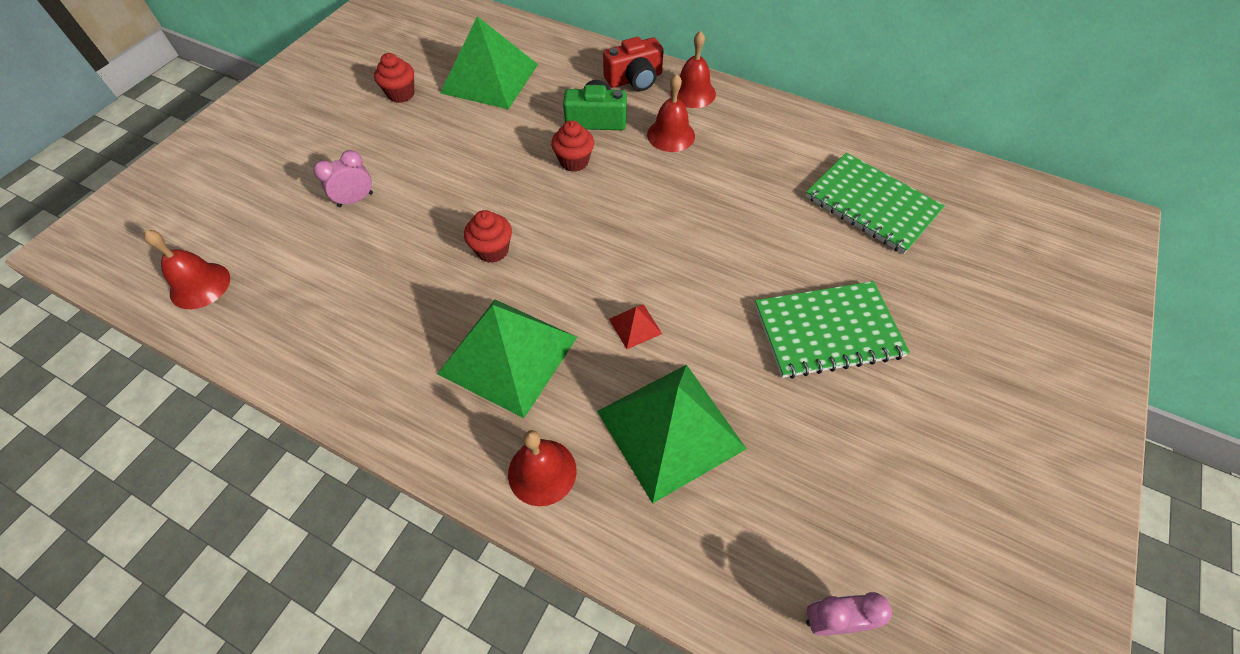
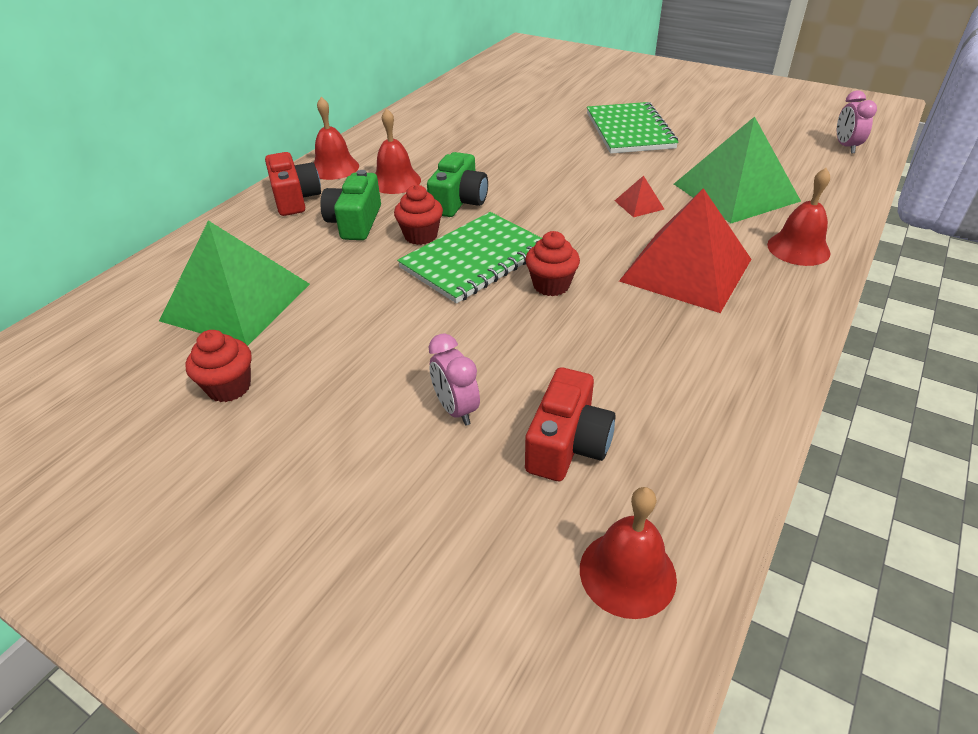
camera: 85 degrees left, 15 degrees down
(308, 259) = (567, 444): none -> red camera
(508, 355) = (685, 270): green pyramid -> red pyramid
(635, 181) = (459, 201): none -> green camera
(871, 204) = (503, 106): green notebook -> green notebook (475, 259)

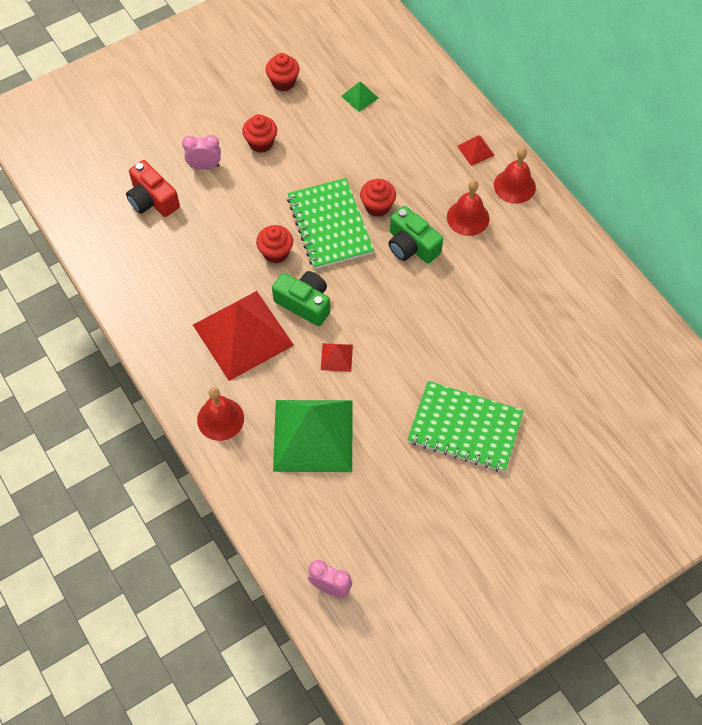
camera: 115 degrees right, 20 degrees up
(236, 302) = (359, 97): green pyramid -> green pyramid, size x0.40
(295, 198) = (476, 150): red camera -> red pyramid
(355, 222) = (419, 176): green camera -> green camera (304, 303)
(373, 365) = (261, 143): none -> red cupcake
(627, 573) = (78, 187): red bell -> none

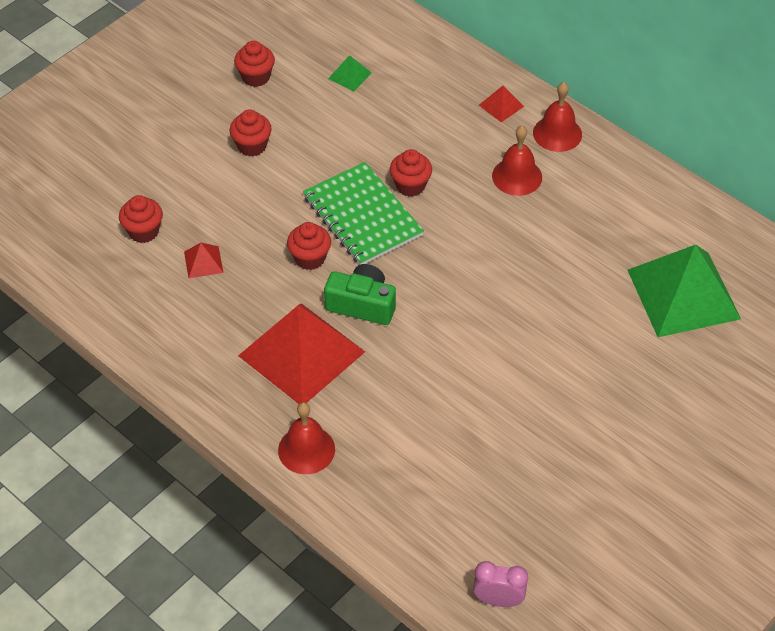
camera: 15 degrees left, 10 degrees down
(152, 200) = (143, 231): red camera -> red cupcake
(205, 166) = (193, 183): pink clock -> none
(313, 435) = (421, 442): green pyramid -> green pyramid (683, 294)
(336, 357) = (419, 353): red pyramid -> red pyramid (203, 262)
(411, 246) = (464, 218): green camera -> none
(465, 428) = (591, 395): green notebook -> none

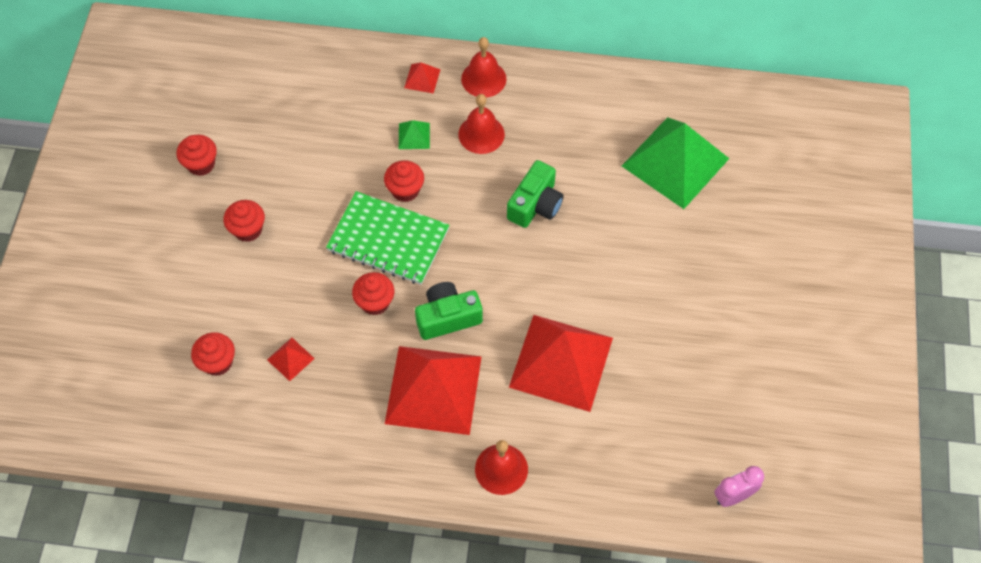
camera: 35 degrees left, 10 degrees up
(349, 75) = (279, 119): green pyramid -> green pyramid (414, 136)
(432, 396) = (561, 362): none -> red pyramid
(518, 258) = (535, 205): none -> green camera

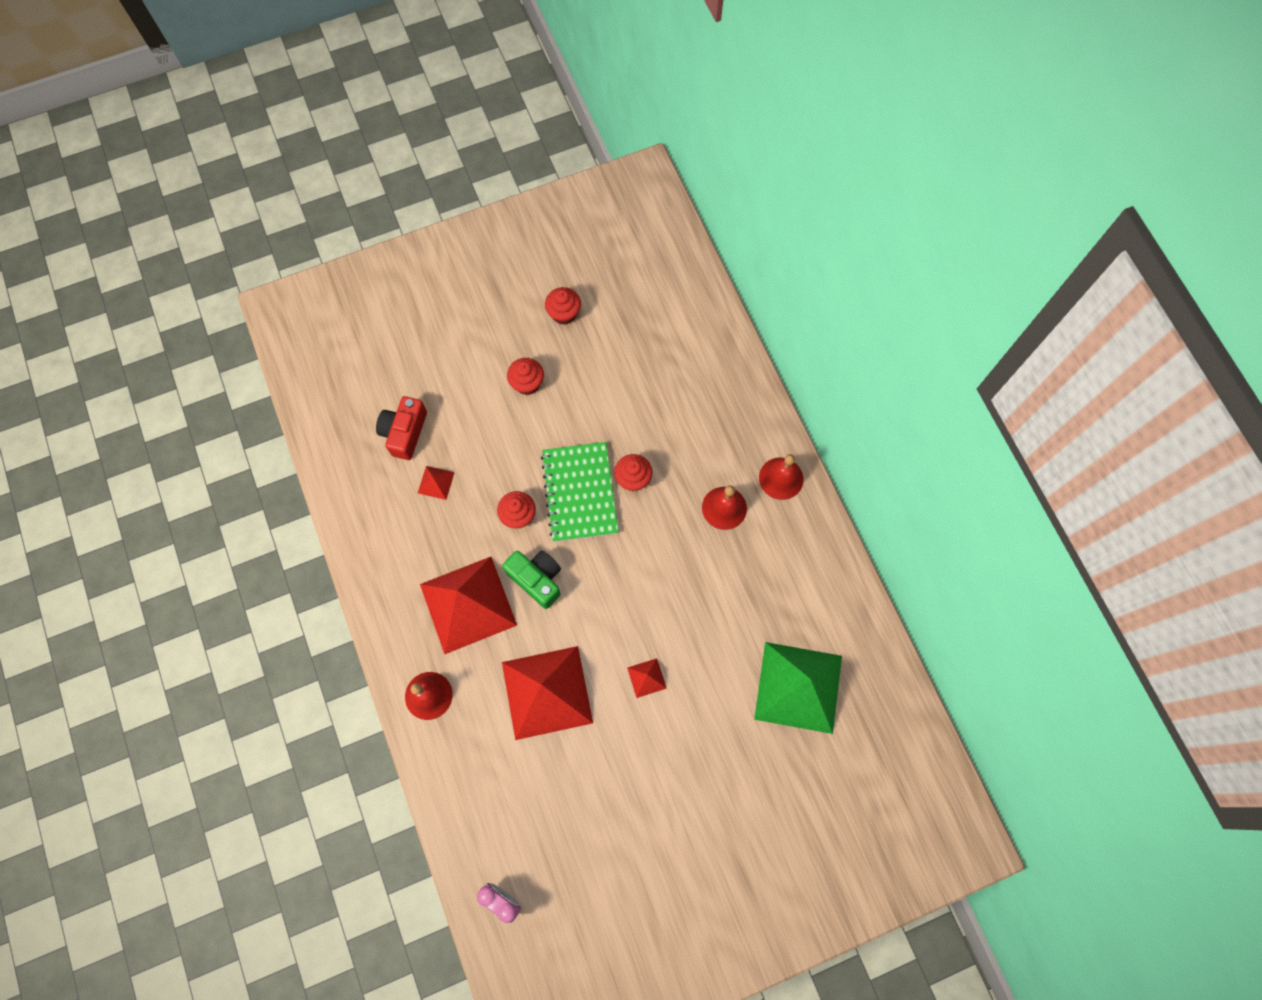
camera: 60 degrees right, 10 degrees up
(217, 362) = (404, 432): red cupcake -> red camera
(414, 136) = (689, 455): green pyramid -> none
(422, 78) = (749, 429): red pyramid -> red pyramid (646, 678)
(535, 205) = (682, 590): green camera -> none

